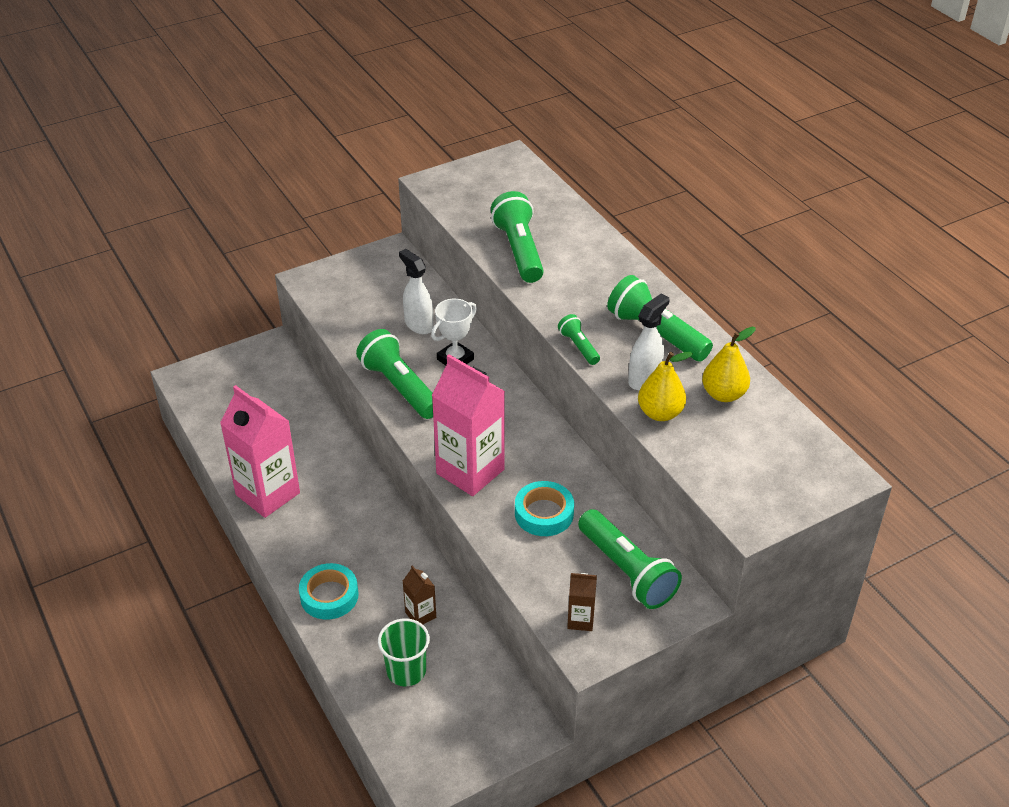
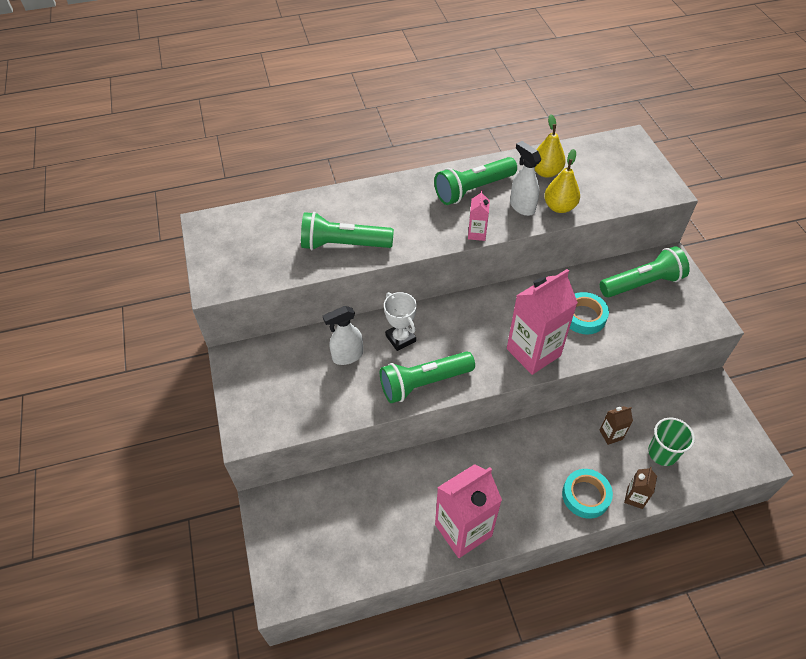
camera: 75 degrees left, 10 degrees up
(579, 346) = (477, 234): green flashlight -> pink carton
(580, 620) = (684, 317): brown carton -> brown carton (635, 498)

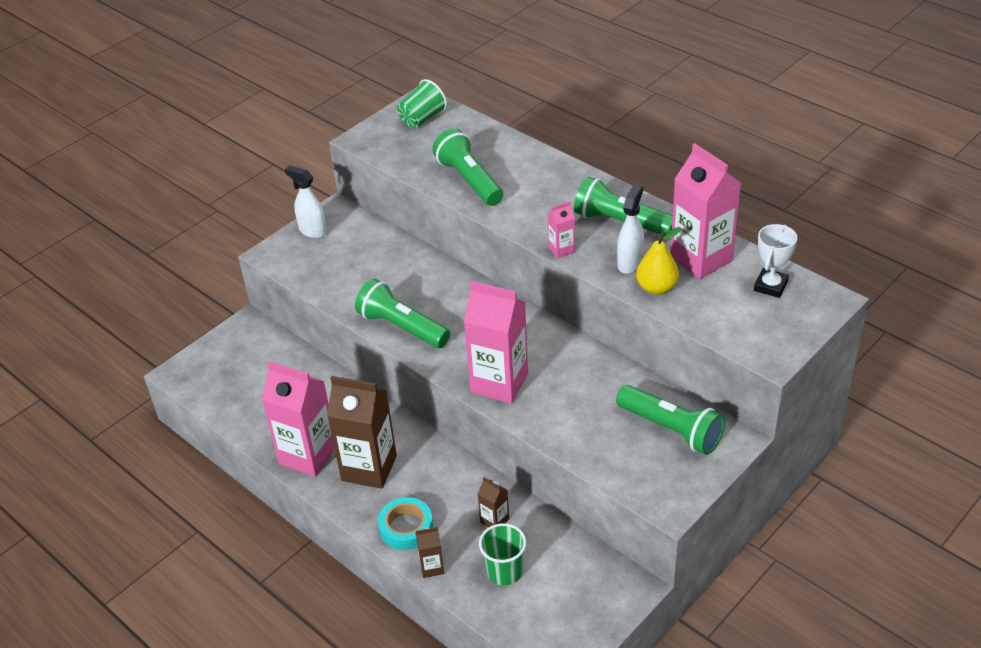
camera: 60 degrees right, 10 degrees down
(230, 234) = (422, 118): none -> green cup
(347, 356) = (392, 269): white spray bottle -> white spray bottle (312, 231)
(400, 338) = (440, 291): white trophy -> white trophy (770, 286)
(507, 491) = (369, 468): none -> brown carton
(546, 172) = (701, 259): yellow pear -> pink carton
(584, 316) = (579, 401): turquoise tape -> none

